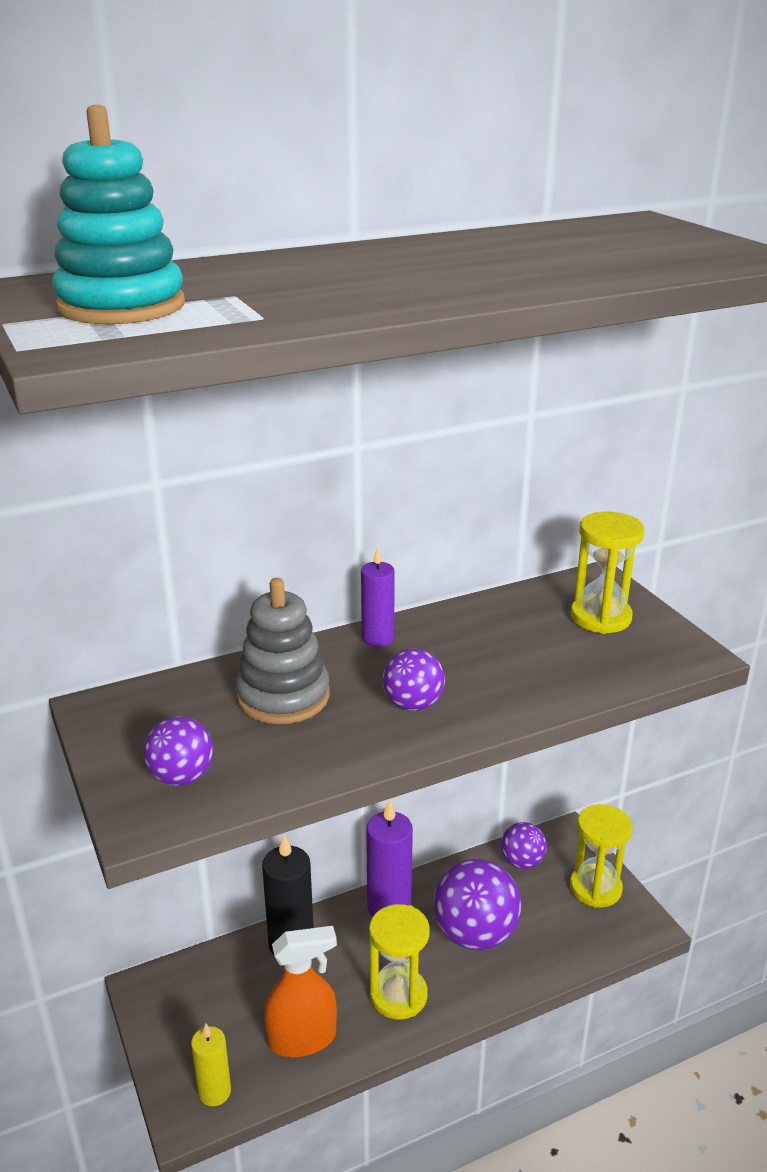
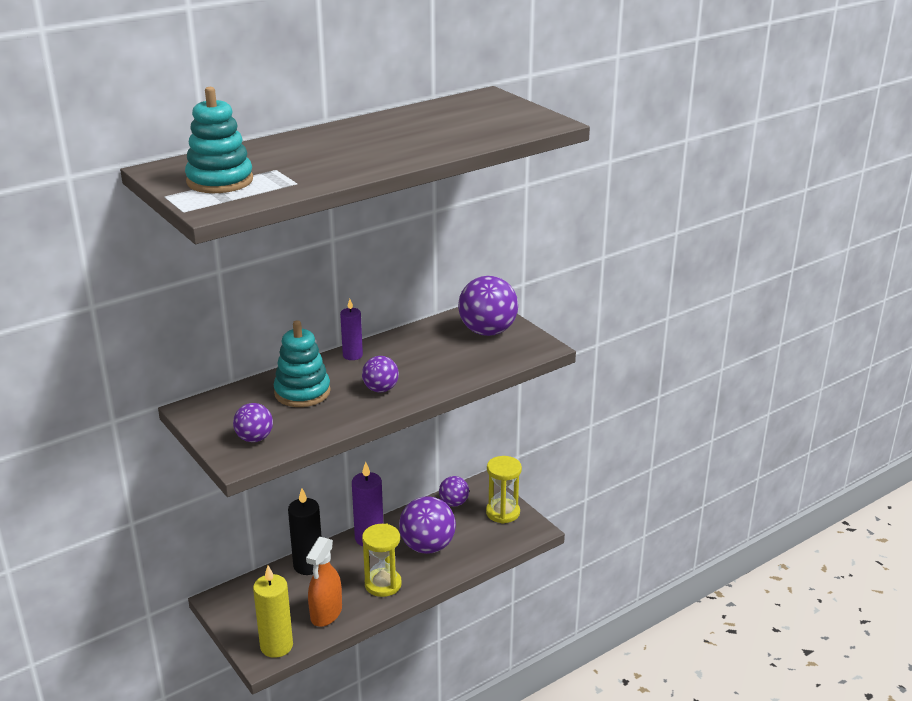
camera: 10 degrees left, 0 degrees up
(214, 1092) = (276, 646): yellow candle -> yellow candle, size x1.61
(283, 696) = (302, 392): grey stacking toy -> turquoise stacking toy
(302, 1038) = (326, 613): orange spray bottle -> orange spray bottle turned 135 degrees clockwise
(600, 617) = (487, 331): yellow hourglass -> purple ball

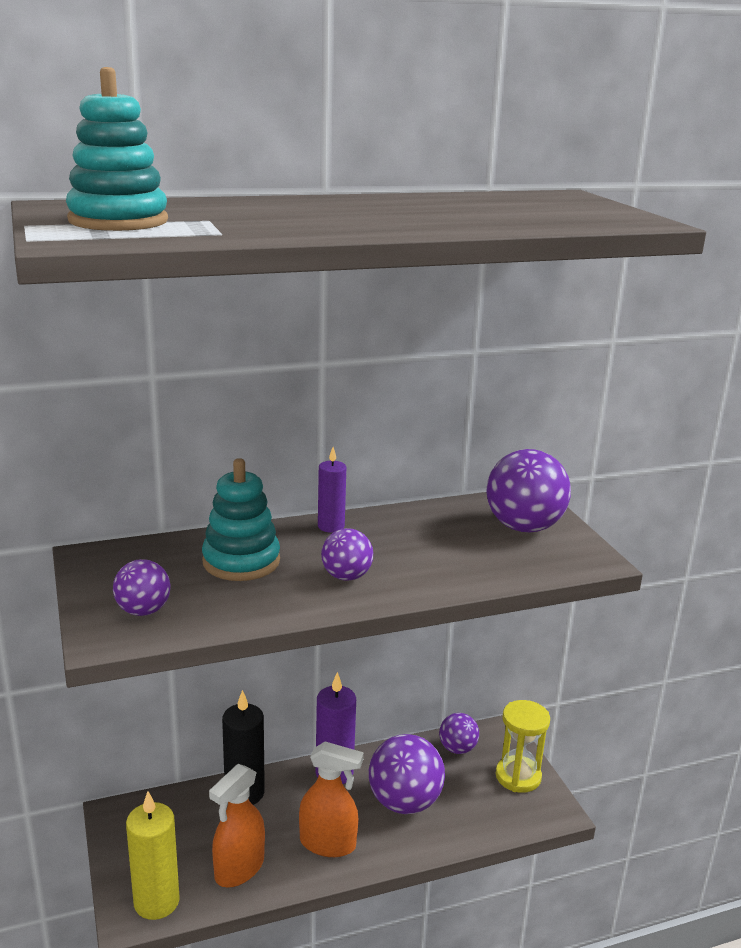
camera: 15 degrees right, 5 degrees down
(383, 584) = (328, 844): yellow hourglass -> orange spray bottle

